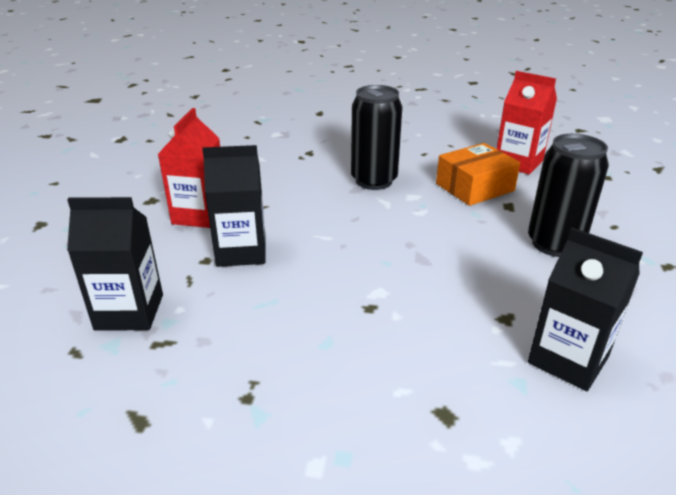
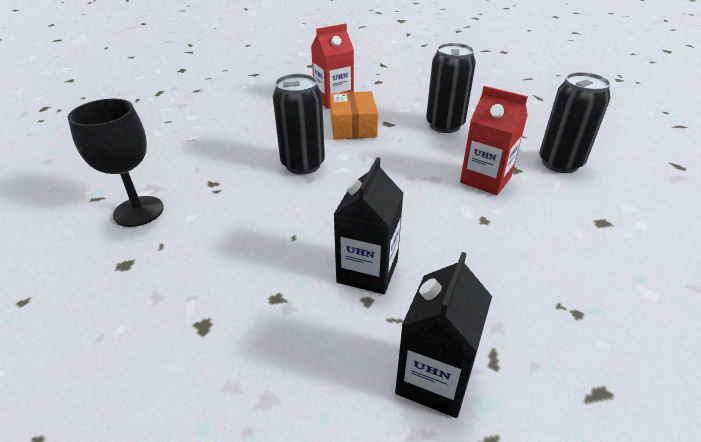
camera: 65 degrees left, 5 degrees up
(200, 215) = (274, 287): red carton -> red carton (485, 179)
(253, 139) = (138, 211): none -> black goblet
(568, 360) = (560, 163): black carton -> black can

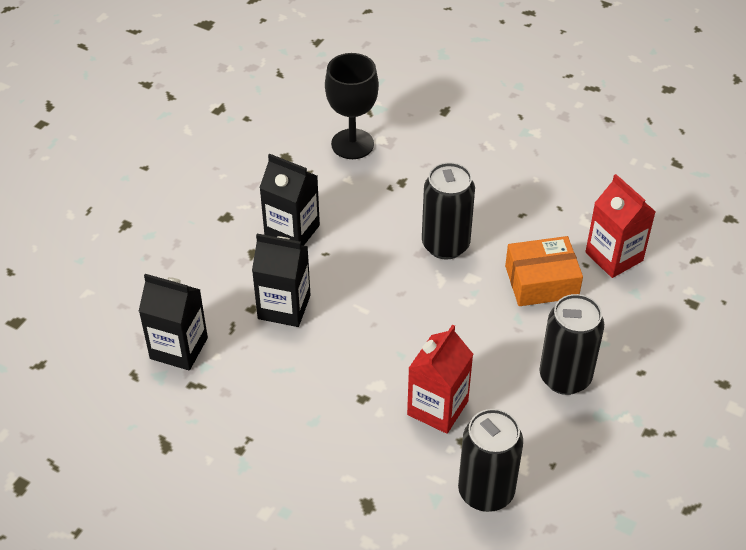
camera: 85 degrees right, 10 degrees up
(252, 262) = (292, 231): none -> black carton

